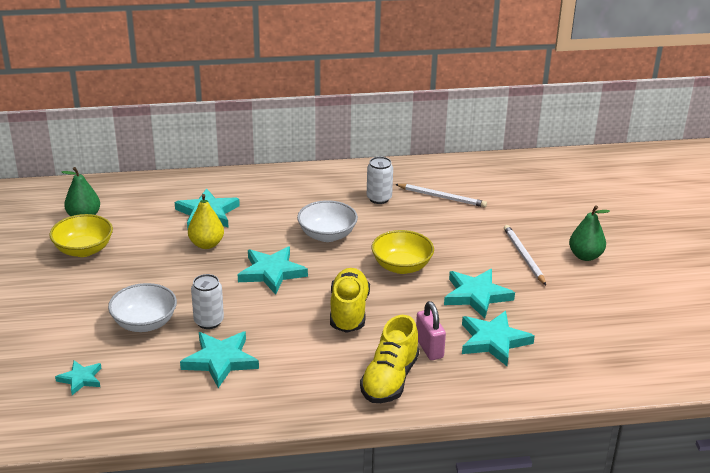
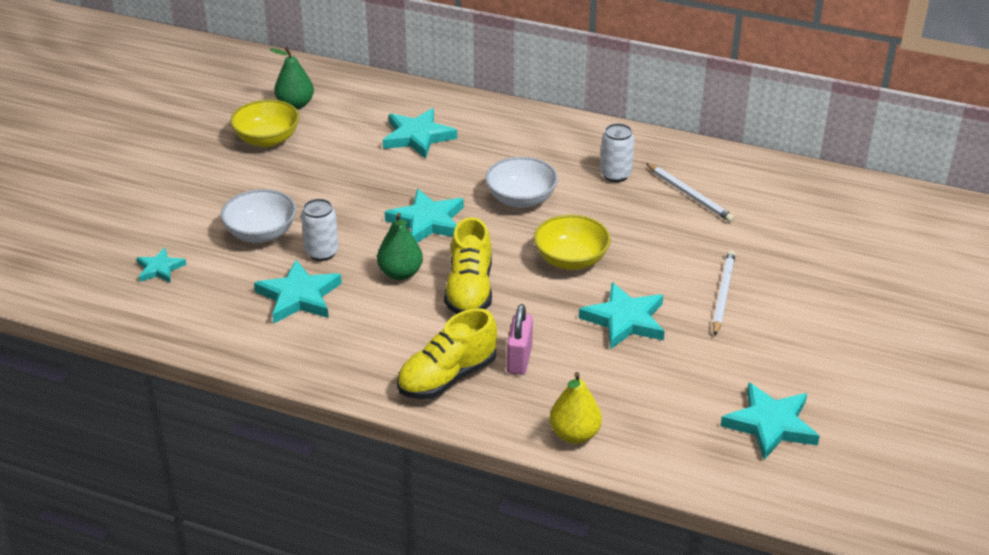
camera: 30 degrees right, 5 degrees up
(206, 244) = (388, 170): yellow pear -> yellow pear (574, 434)
(349, 312) = (469, 290): yellow shoe -> yellow shoe turned 150 degrees clockwise
(493, 341) = (597, 377): turquoise star -> turquoise star (770, 424)
(585, 256) = (799, 318): green pear -> green pear (400, 273)

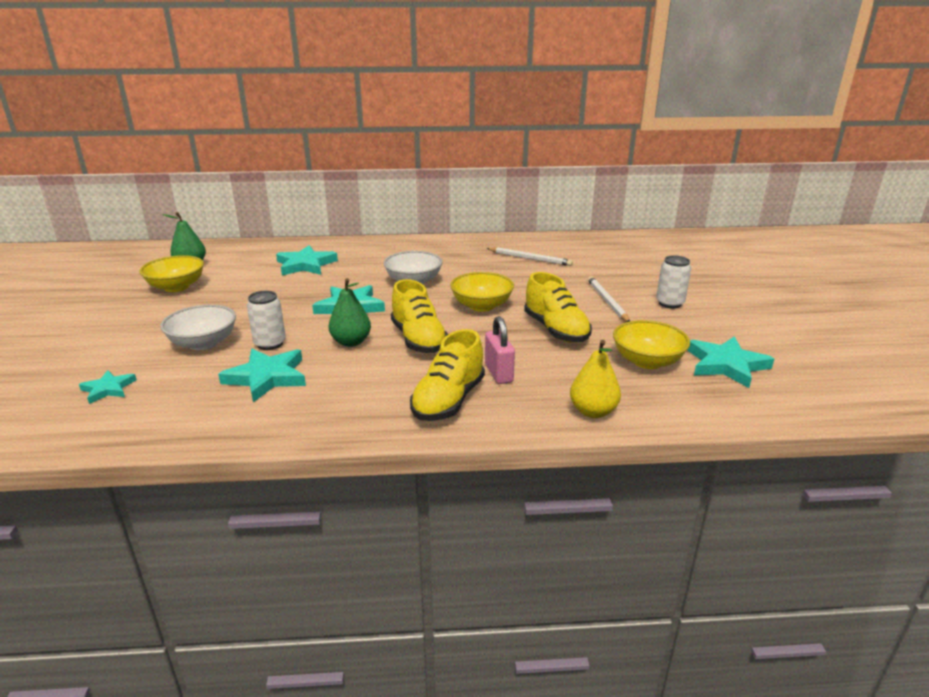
camera: 25 degrees left, 10 degrees down
(615, 175) = (470, 258): white can -> white can (669, 303)
(625, 320) = (556, 330): turquoise star -> yellow shoe
(687, 393) = (647, 361): none -> yellow bowl

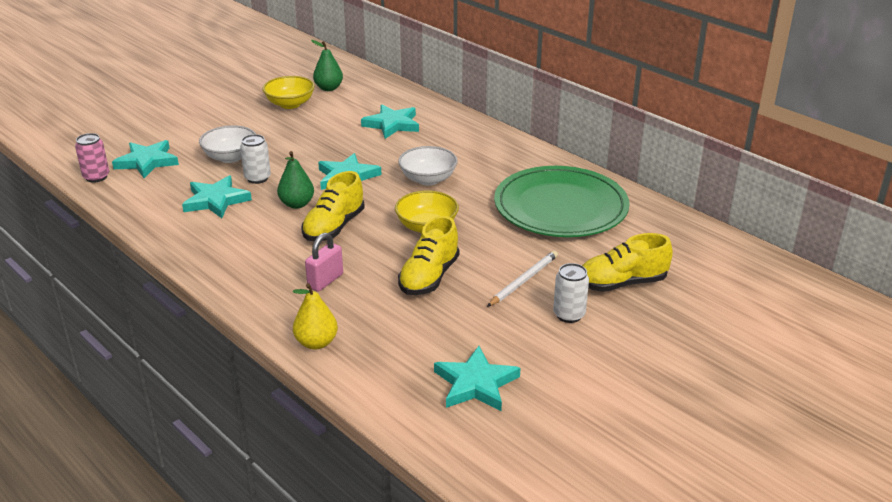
camera: 50 degrees right, 5 degrees up
(65, 432) = (96, 177): none -> pink can
(108, 389) = (147, 162): turquoise star -> turquoise star, size x1.71
(448, 401) = (263, 278): yellow shoe -> yellow shoe (621, 283)
(530, 258) = (560, 207): white pencil -> green plate
(647, 361) = (430, 340): yellow bowl -> none

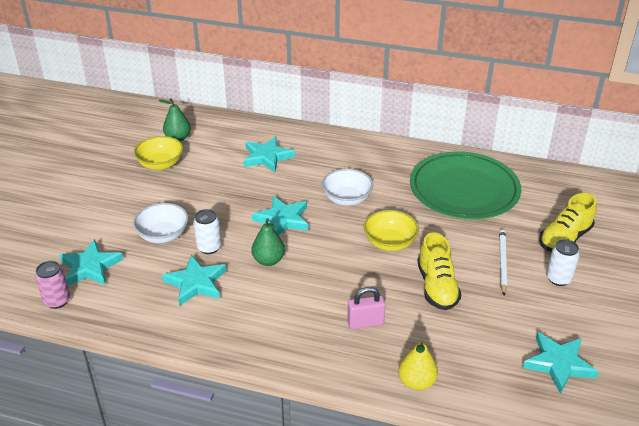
camera: 30 degrees left, 5 degrees up
(325, 281) = (365, 323): pink padlock -> pink padlock turned 75 degrees clockwise
(334, 227) = (320, 270): yellow shoe -> none

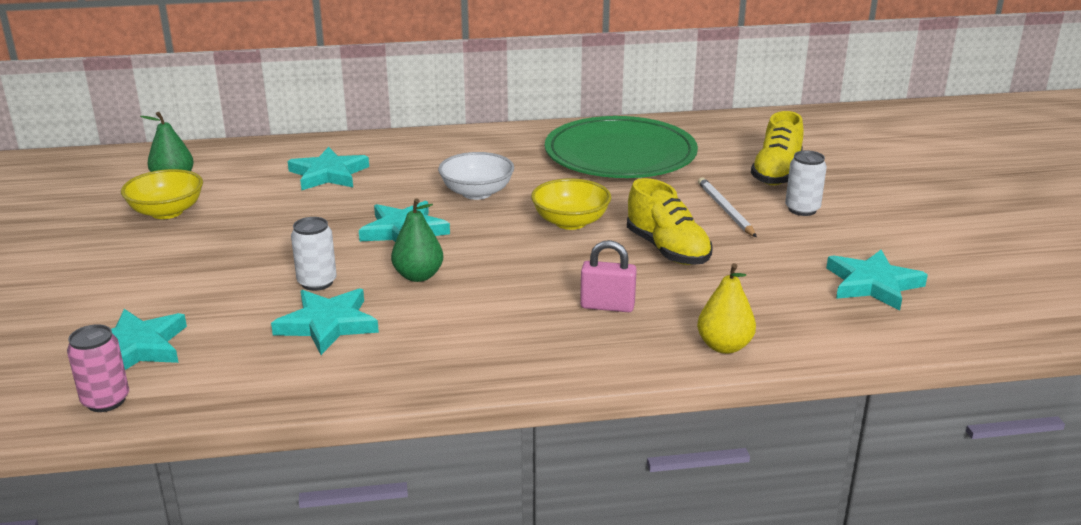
camera: 25 degrees left, 10 degrees down
(163, 235) = (232, 285): white bowl -> none
(365, 323) = (607, 306): pink padlock -> pink padlock turned 45 degrees clockwise

